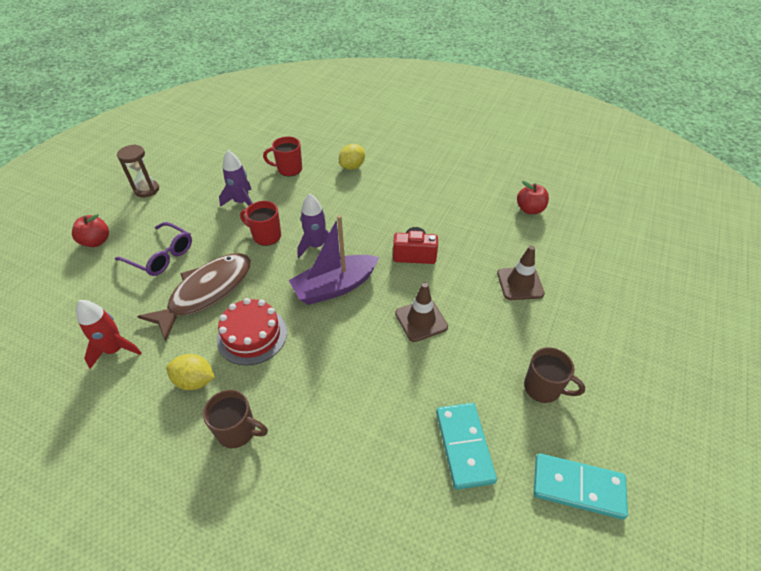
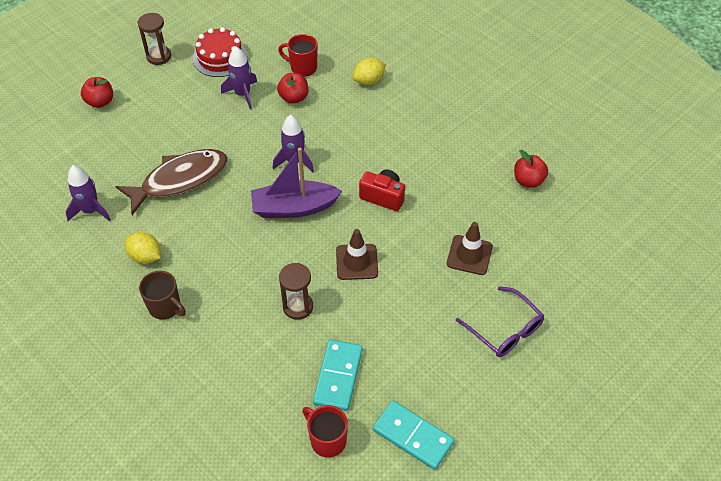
camera: 20 degrees right, 5 degrees up
(115, 350) = (91, 210): red rocket -> purple rocket
(161, 256) = (152, 132): purple glasses -> purple glasses (505, 330)
(252, 335) = (204, 231): red cake -> red cake (220, 57)
(266, 236) = (252, 138): red mug -> red mug (327, 440)
(291, 194) = (294, 97): none -> red apple
(384, 383) = (298, 307): none -> brown hourglass
(543, 388) = (432, 354): brown mug -> none

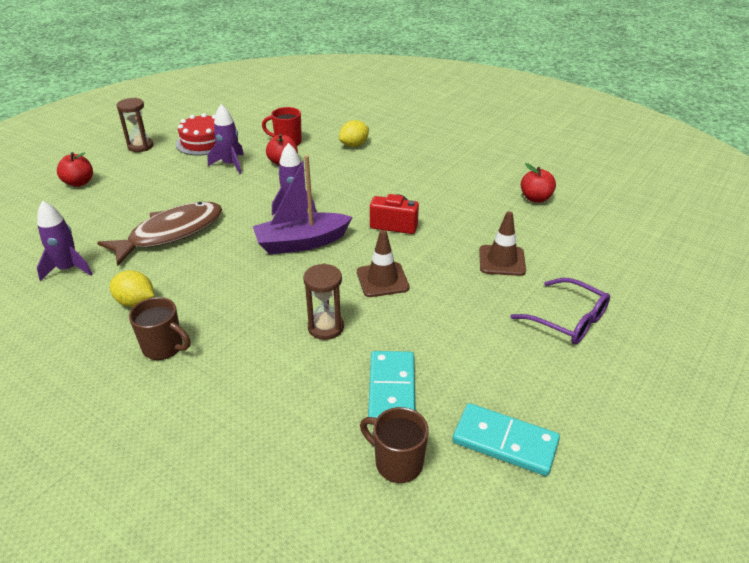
camera: 10 degrees left, 15 degrees down
(327, 440) = (397, 462): red mug -> brown mug

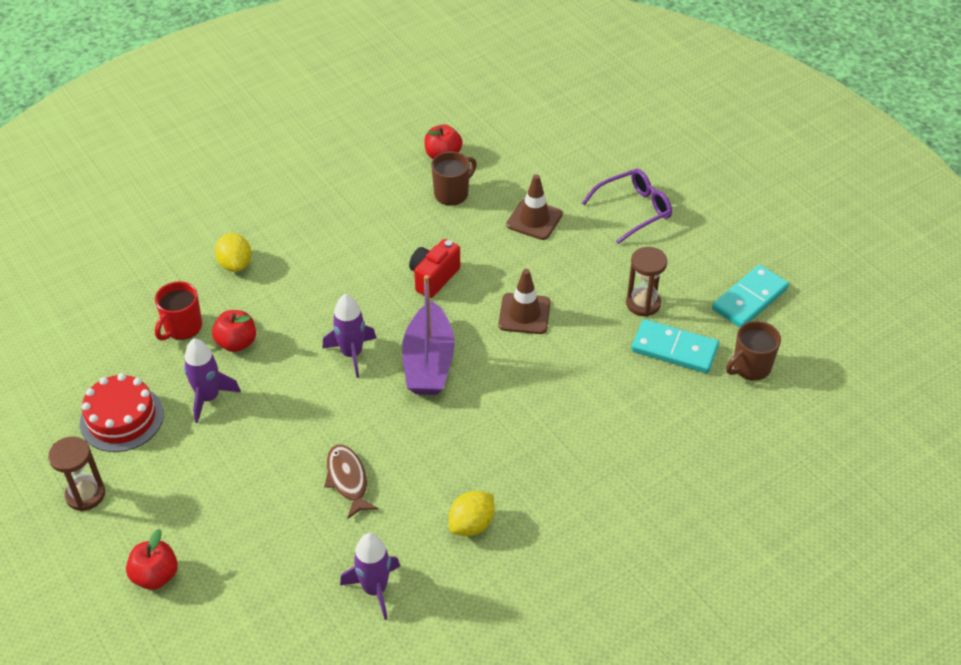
camera: 70 degrees left, 10 degrees up
(164, 347) = (557, 505): brown mug -> brown mug (452, 193)
(171, 233) = (348, 480): brown fish -> brown fish, size x0.56
(325, 327) = (577, 374): brown hourglass -> brown hourglass (643, 303)

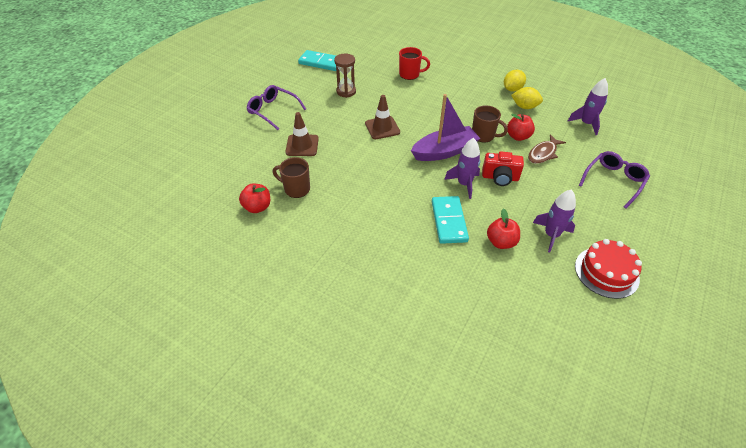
camera: 115 degrees left, 0 degrees up
(85, 494) = (667, 259): brown hourglass -> none
(155, 576) = (669, 200): red apple -> red apple (518, 136)
(182, 327) = (514, 279): red mug -> red mug (410, 74)
(235, 264) = (436, 278): yellow lemon -> yellow lemon (512, 89)
(236, 533) = (613, 181): none -> purple glasses
(433, 278) = (379, 171): red camera -> red camera (500, 178)
(674, 349) = (370, 76): turquoise domino -> turquoise domino (449, 221)
(750, 367) = (366, 55): brown mug -> brown mug (483, 136)

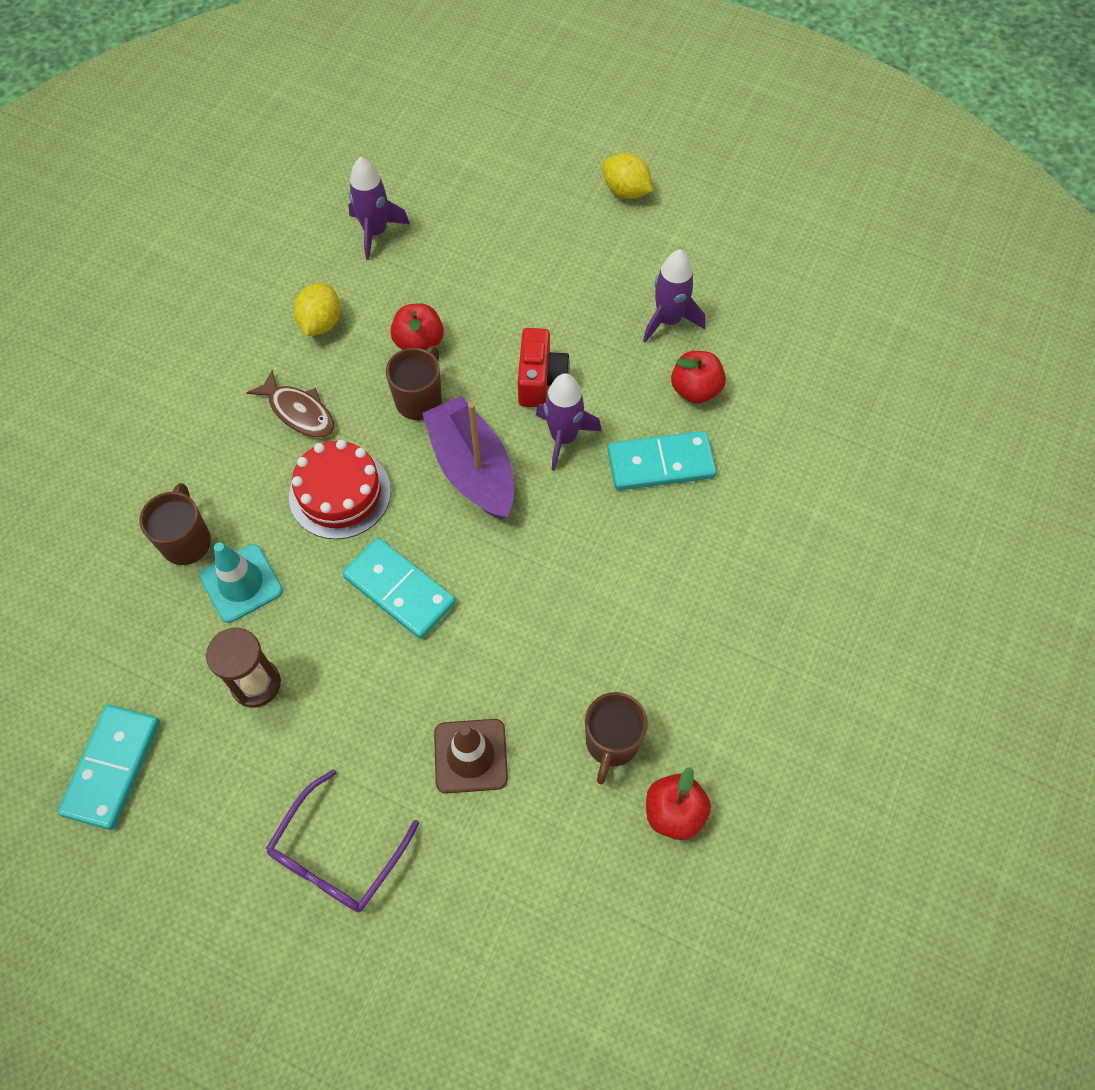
camera: 95 degrees left, 15 degrees up
(382, 128) = (400, 590): brown traffic cone -> turquoise domino
(390, 87) = (241, 583): none -> turquoise traffic cone
(410, 74) = (187, 541): red mug -> brown mug
(512, 89) = (257, 339): yellow lemon -> yellow lemon (626, 191)
(543, 153) = (467, 308): brown fish -> brown fish (299, 412)
(606, 272) = (730, 263): red cake -> red cake (340, 493)
(613, 181) = (532, 220): purple glasses -> none

